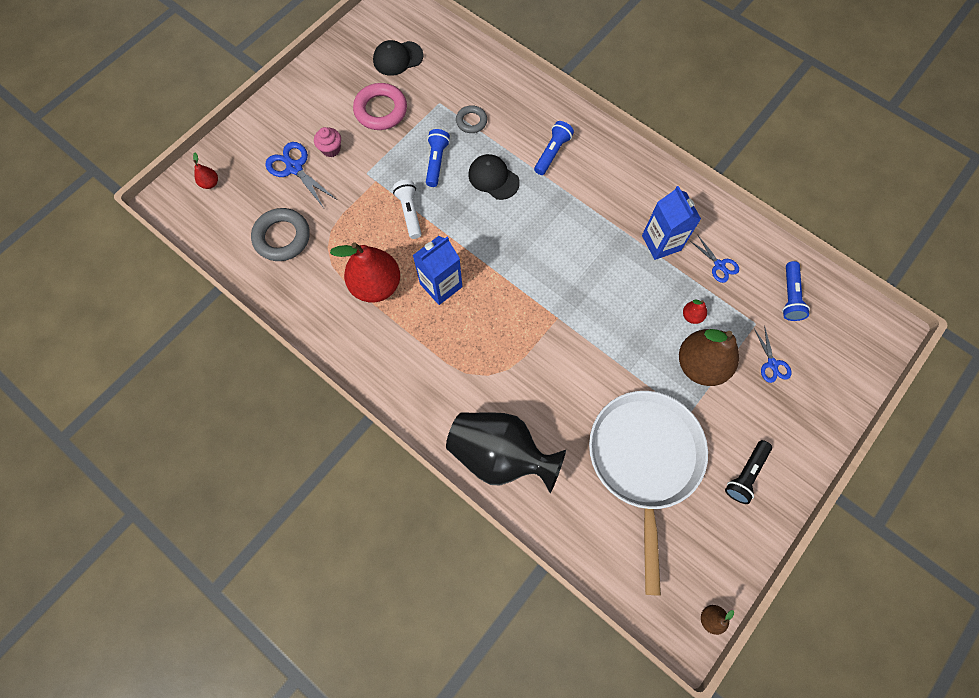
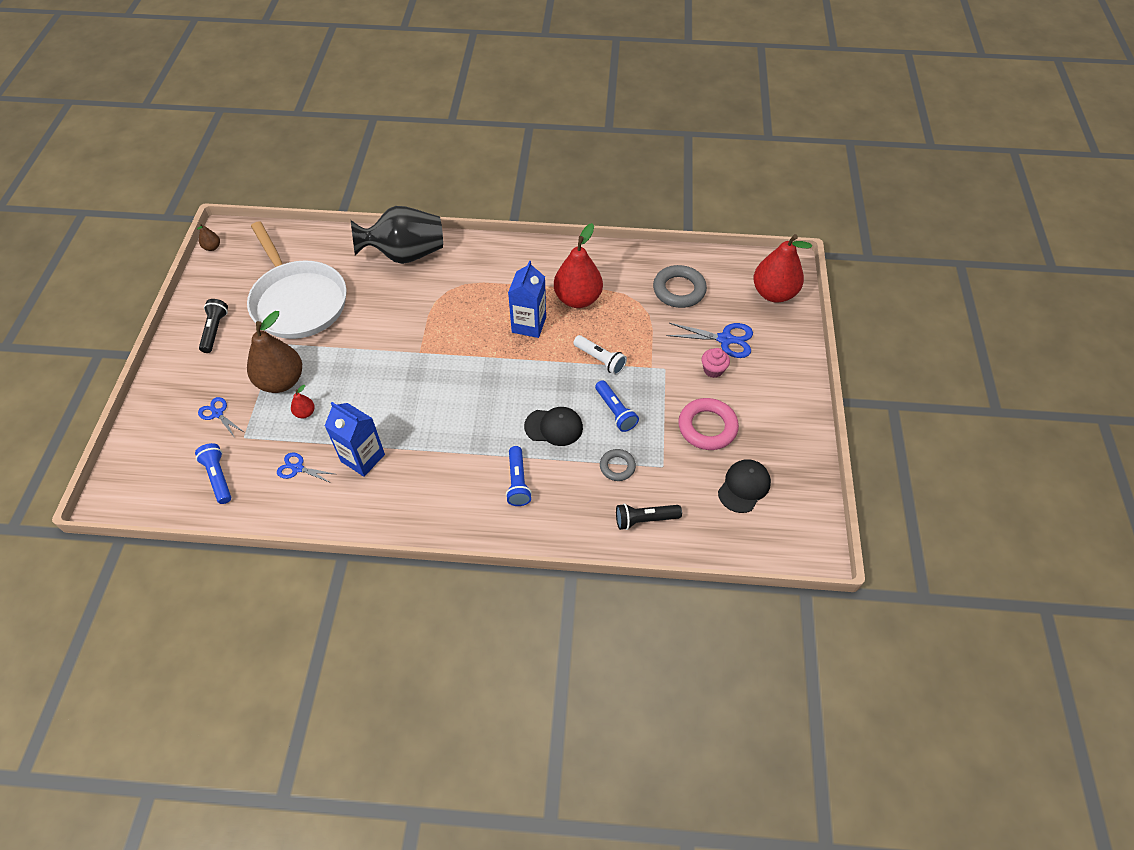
camera: 145 degrees right, 15 degrees down
(210, 183) = (773, 293): red pear -> red pear, size x2.34
(483, 77) = (645, 519): none -> black flashlight

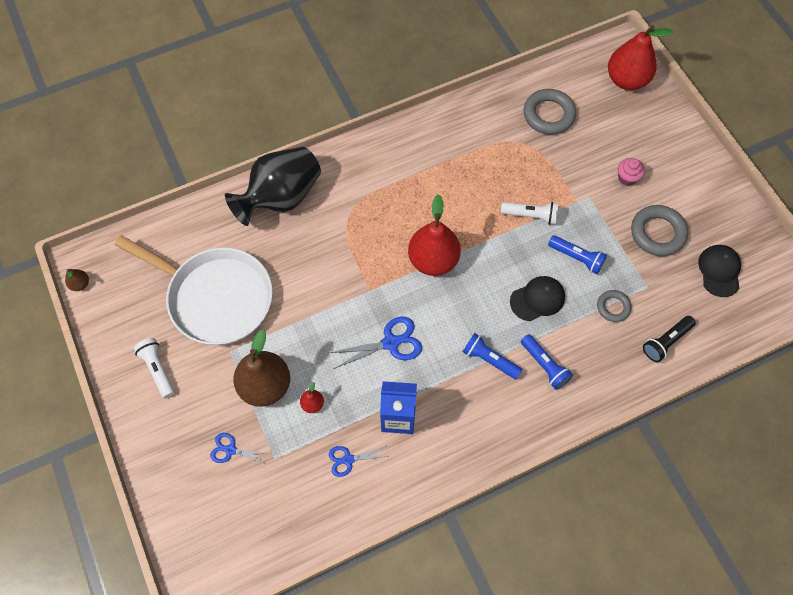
camera: 30 degrees left, 10 degrees up
(215, 330) = (158, 369): black flashlight -> white flashlight
(218, 477) = (283, 509): blue flashlight -> blue flashlight (489, 360)
(529, 325) = (446, 213): blue carton -> none
(578, 299) = (470, 166): red pear -> red pear (433, 260)
(707, 427) = (657, 233): pink ring -> grey ring
(725, 339) = (617, 144): blue scissors -> blue scissors (390, 343)

